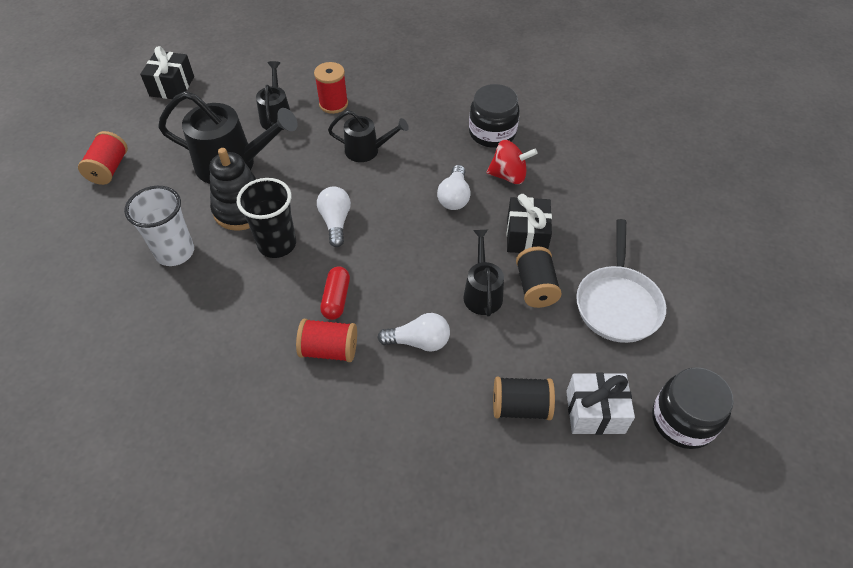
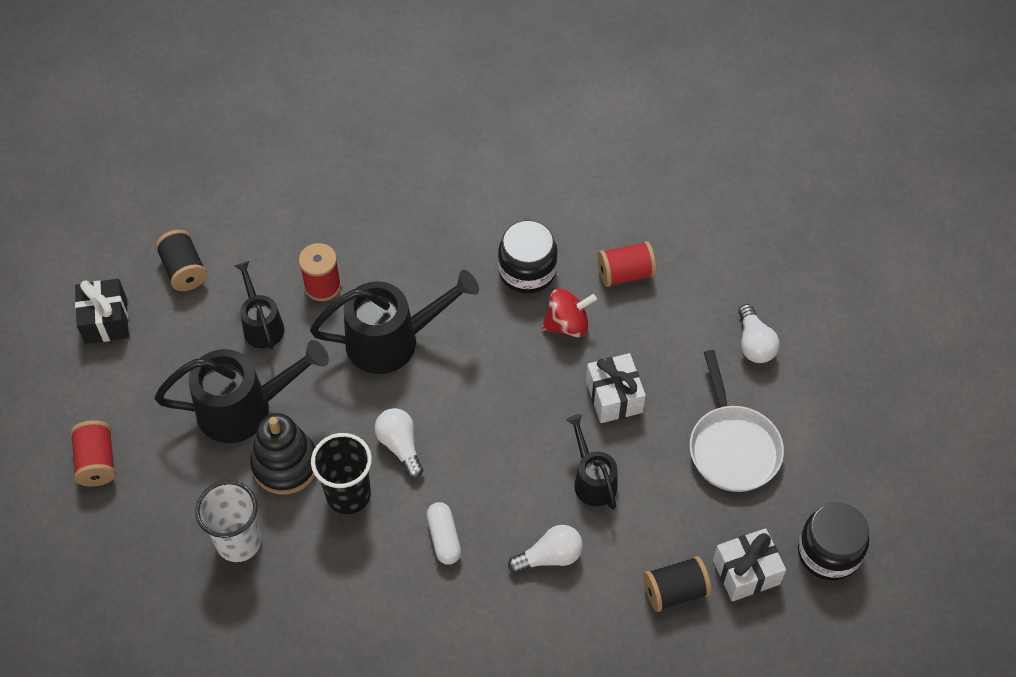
camera: 20 degrees left, 5 degrees up
(329, 350) = (463, 597): red spool -> red spool (625, 274)
(336, 299) = (444, 538): red capsule -> white capsule
(367, 150) = (393, 340): black watering can -> black watering can, size x1.72
(454, 197) = (518, 372): white light bulb -> white light bulb (754, 343)
(526, 236) = (614, 397): black gift -> white gift
(535, 287) = (645, 456): black spool -> black spool (184, 270)

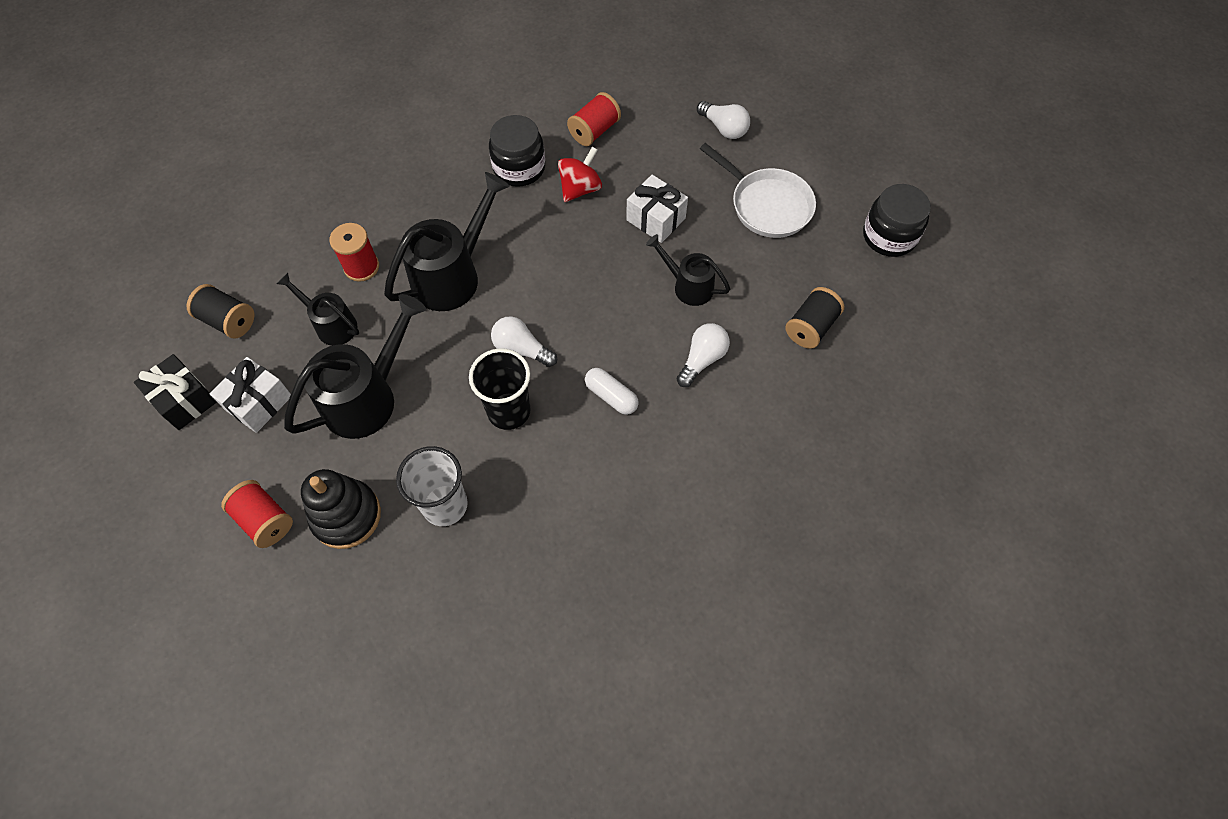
camera: 35 degrees left, 5 degrees up
(285, 465) = (437, 420): black stacking toy -> black stacking toy (346, 515)
(746, 572) = (847, 283): white gift -> white gift (258, 403)

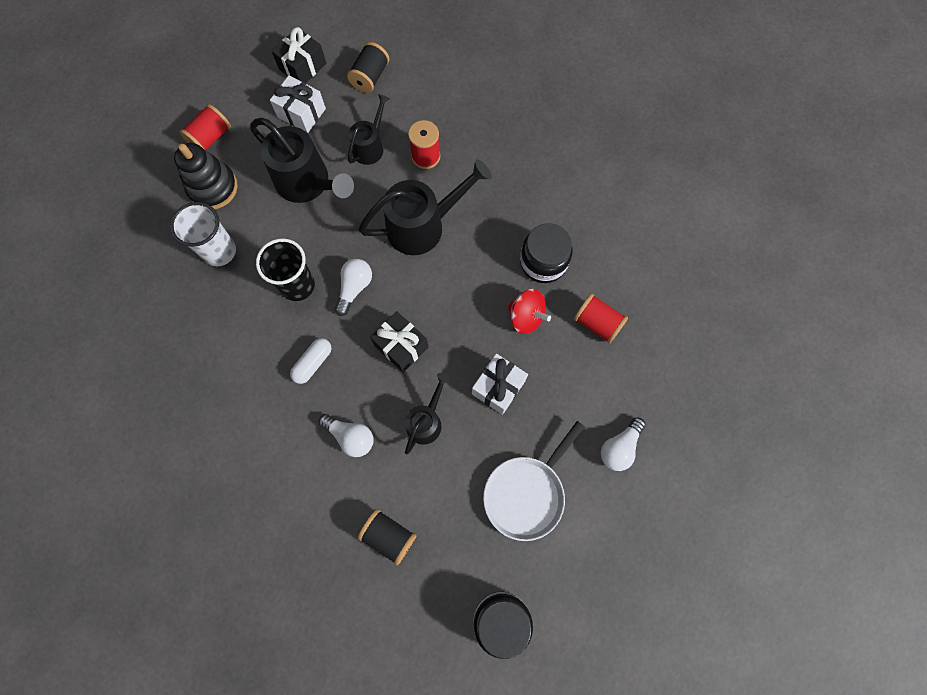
camera: 85 degrees right, 10 degrees up
(453, 274) = (423, 225): black watering can -> black watering can turned 60 degrees counterclockwise
(600, 305) = (401, 346): none -> black gift

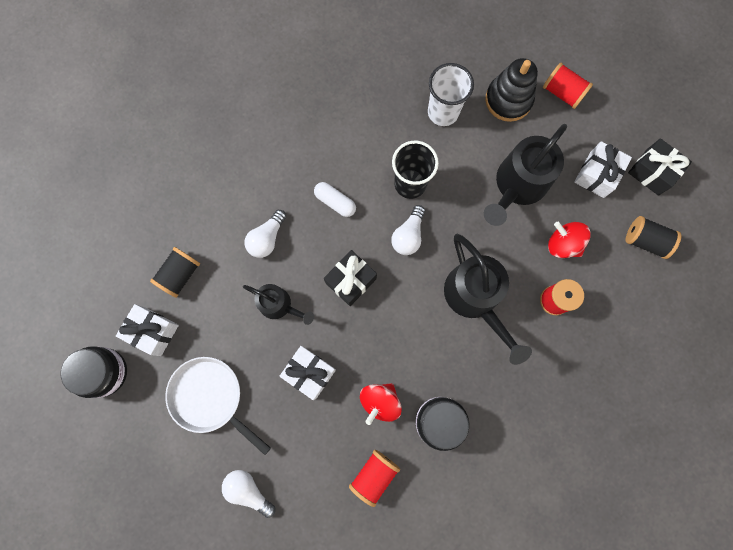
camera: 90 degrees right, 5 degrees up
(354, 288) = (408, 235): white light bulb -> white light bulb turned 90 degrees clockwise
(370, 146) = (563, 244): black watering can -> red spinning top
(454, 564) = (153, 331): none -> white gift

